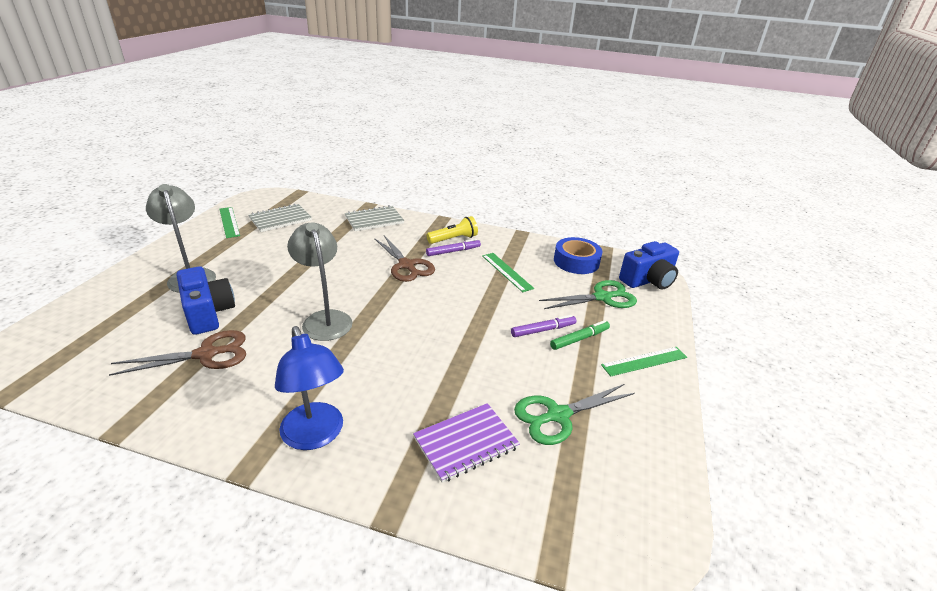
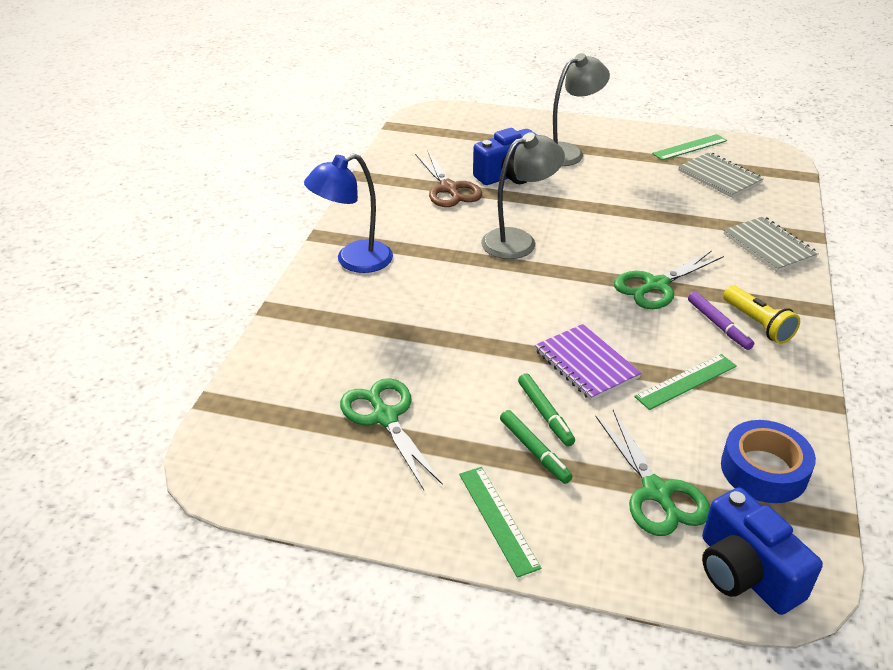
camera: 90 degrees right, 5 degrees up
(406, 265) = (656, 285): brown scissors -> green scissors
(466, 443) = (345, 348): purple notebook -> purple notebook (586, 364)
(543, 330) = (545, 414): purple marker -> green marker

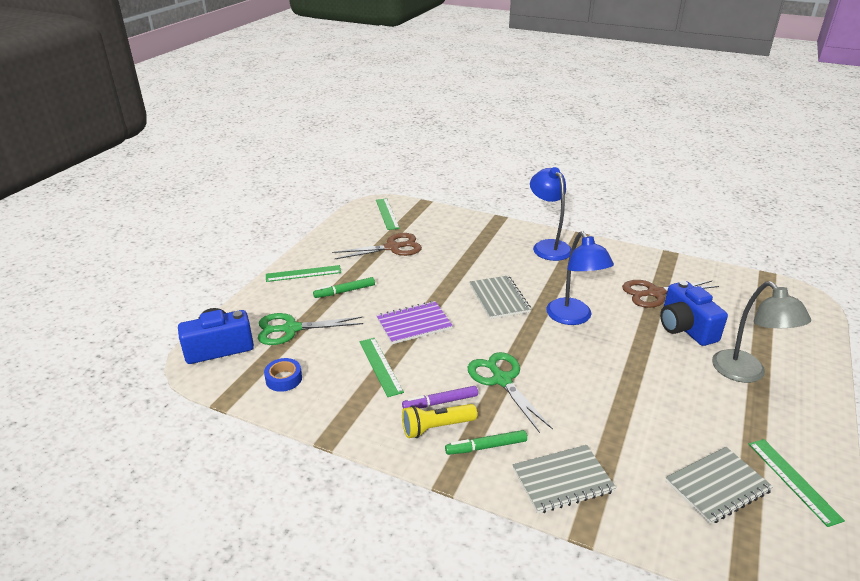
camera: 100 degrees right, 5 degrees down
(258, 445) = (387, 214): none -> green ruler
(385, 417) = (392, 247): green scissors -> brown scissors
(499, 296) = (499, 298): none -> grey notebook
(519, 241) = (573, 318): grey lamp -> blue lamp
(545, 414) = (373, 300): green marker -> green marker (486, 447)
(764, 470) = (284, 379): blue tape -> blue tape, size x0.61

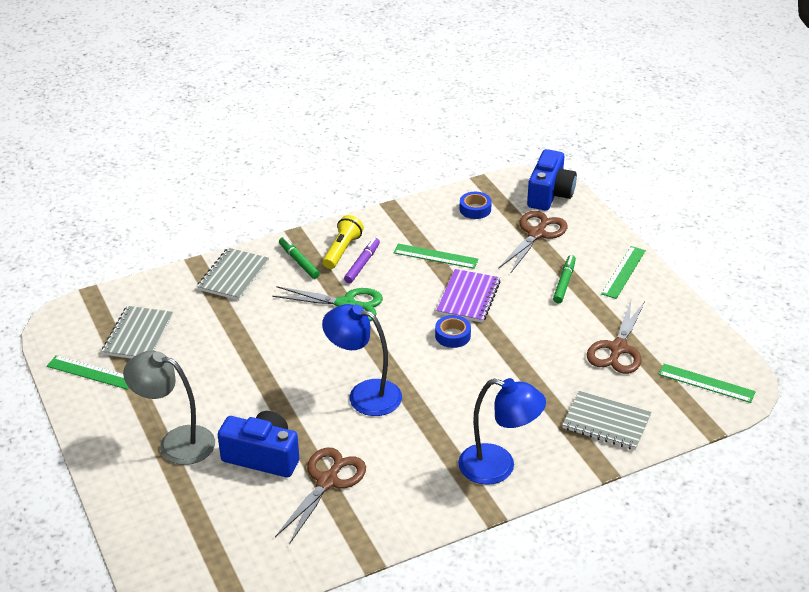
camera: 130 degrees right, 5 degrees up
(291, 329) = (536, 234): green scissors -> brown scissors
(465, 311) = (452, 335): none -> blue tape
(486, 447) = (299, 261): green marker -> green marker turned 60 degrees counterclockwise
(499, 298) = (446, 367): grey notebook -> grey notebook (606, 422)

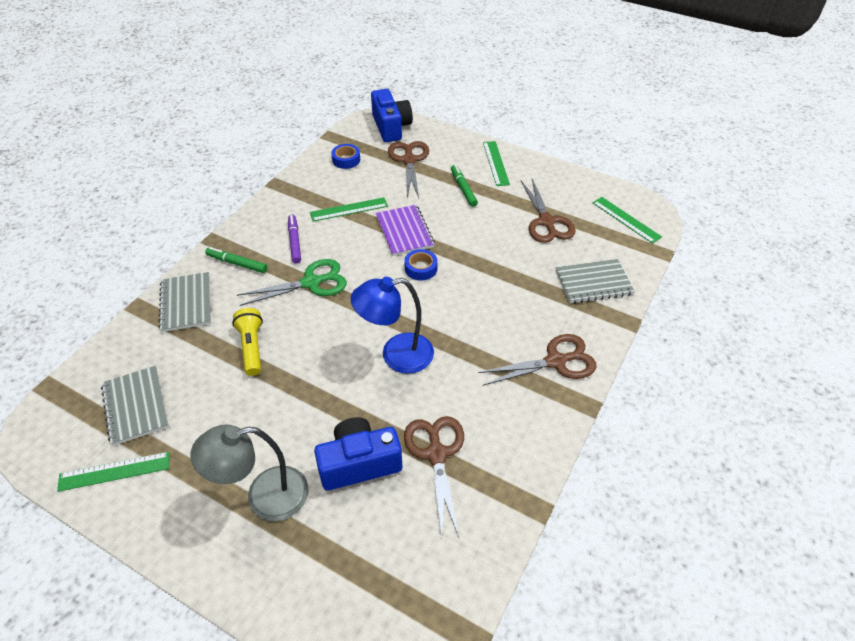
camera: 35 degrees left, 10 degrees up
(342, 250) = (267, 237): yellow flashlight -> yellow flashlight (252, 347)
(498, 467) = (556, 361): blue lamp -> brown scissors
(706, 383) = (626, 219): green ruler -> green ruler turned 60 degrees clockwise

